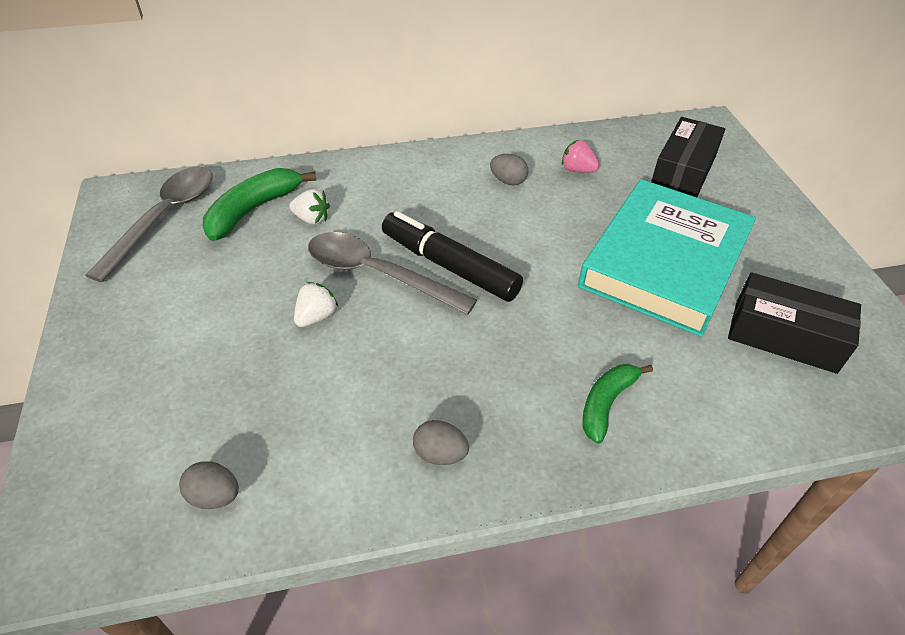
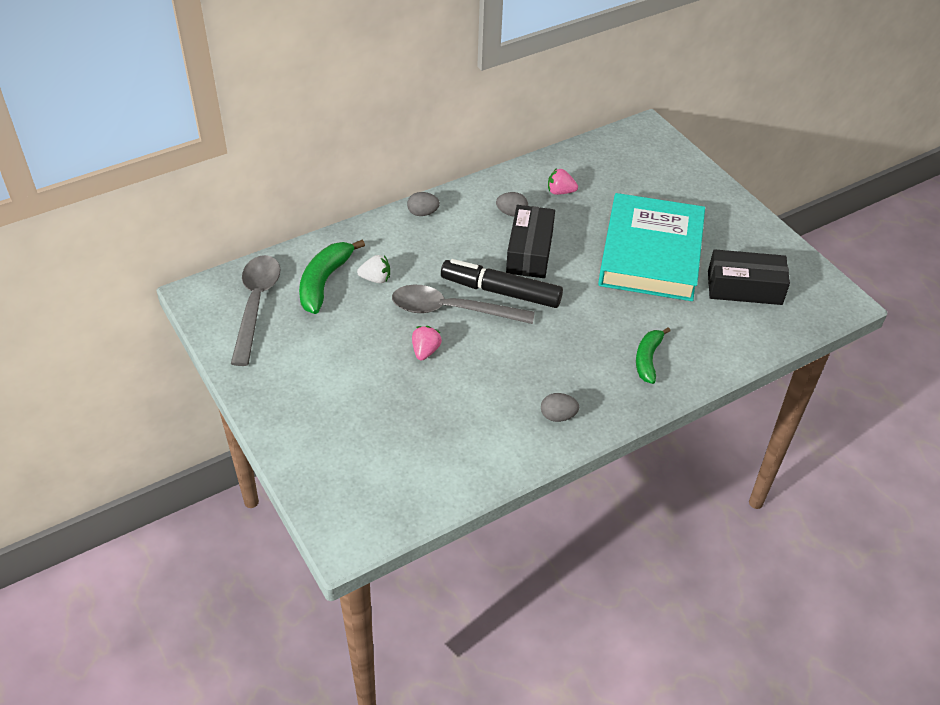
camera: 20 degrees left, 0 degrees up
(215, 496) = (430, 477): grey egg -> grey egg (423, 213)
(316, 316) = (425, 351): white strawberry -> pink strawberry
(683, 172) = (640, 176): black box -> black box (530, 252)

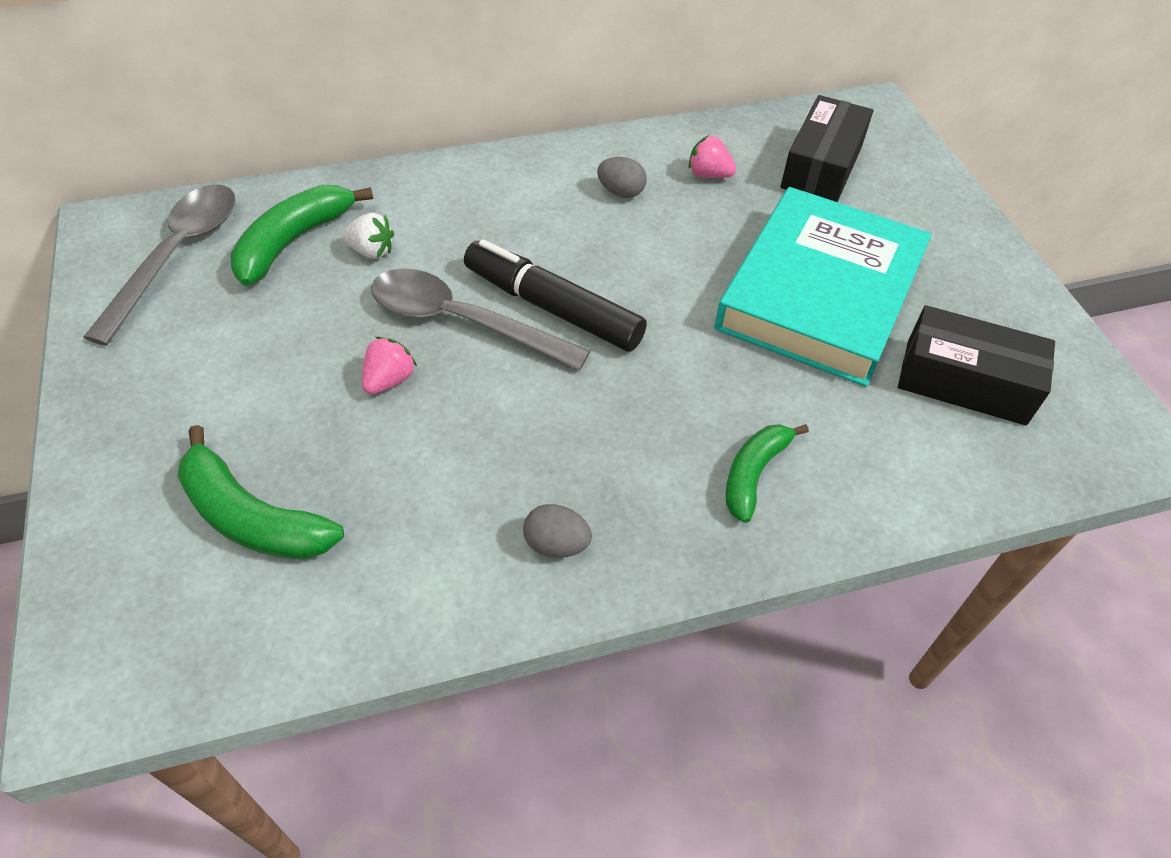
camera: 15 degrees right, 5 degrees up
(387, 438) = (252, 517): none -> green banana
(423, 213) = (488, 169): grey egg -> none
(530, 252) = (624, 255): black box -> black box (822, 167)

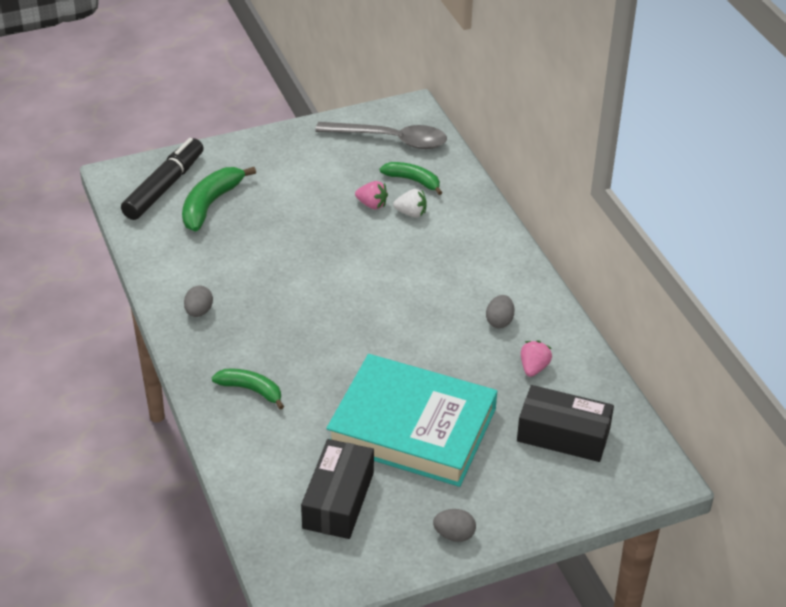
camera: 85 degrees right, 10 degrees down
(293, 241) = (413, 181): green banana -> green banana, size x0.67
(371, 251) = (411, 213): white strawberry -> white strawberry turned 90 degrees counterclockwise
(389, 380) = (306, 236): pink strawberry -> pink strawberry (372, 205)
(462, 322) = (356, 259): grey spoon -> none
(552, 307) = (375, 296): black marker -> black marker (164, 187)
(999, 275) = (454, 535): none -> grey egg

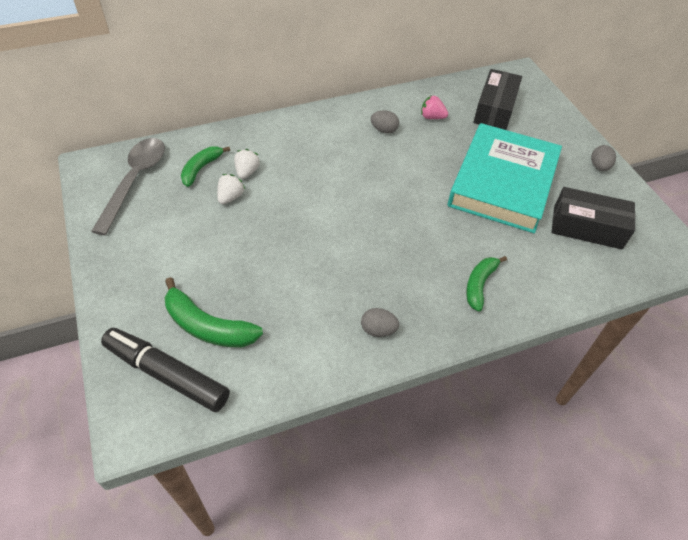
camera: 90 degrees left, 10 degrees up
(372, 205) = (230, 197): pink strawberry -> white strawberry

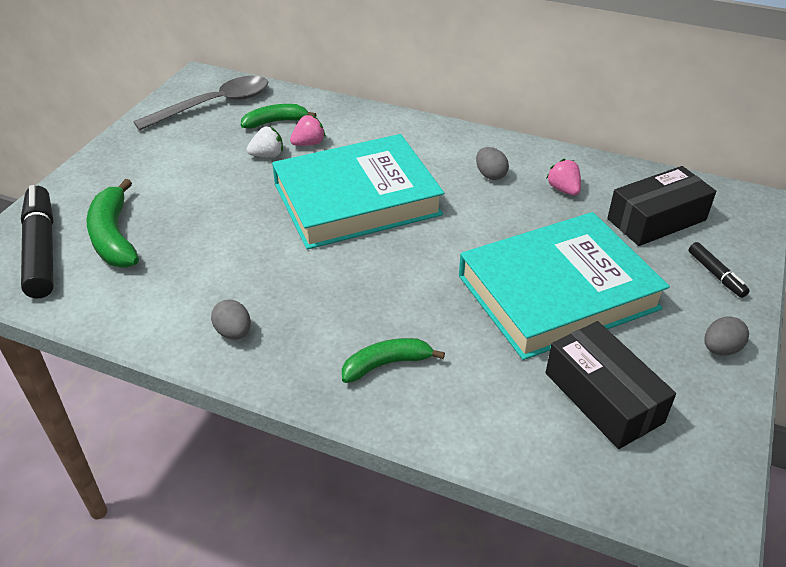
camera: 45 degrees right, 10 degrees down
(247, 172) = (309, 143): white strawberry -> pink strawberry
(331, 193) = (357, 199): none -> turquoise book
(553, 126) = (716, 274): none -> black marker

